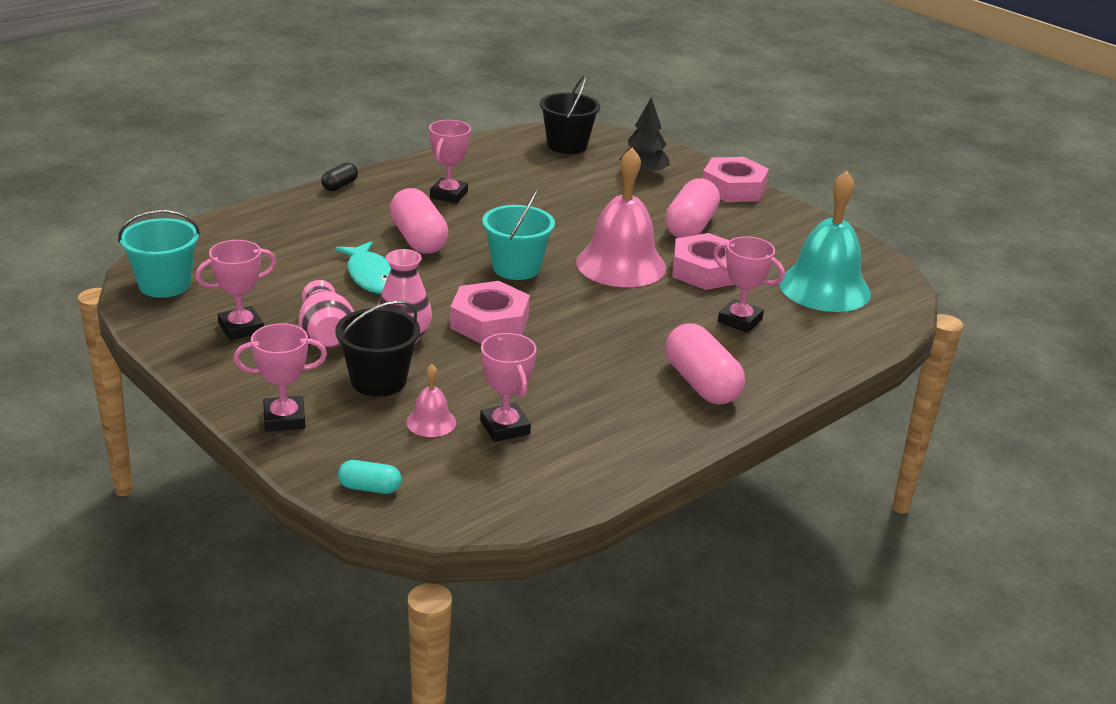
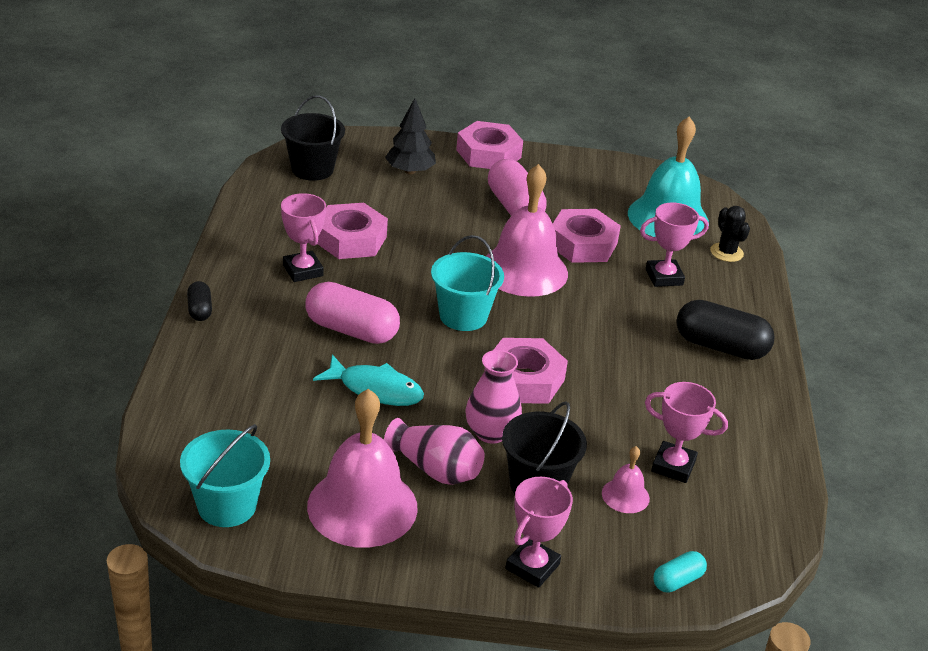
camera: 45 degrees left, 5 degrees up
(241, 328) = (362, 506): pink trophy -> pink bell
(517, 193) = (351, 239): none -> pink nut
(701, 383) = (720, 347): pink capsule -> black capsule
(837, 332) = (726, 252): none -> black cactus

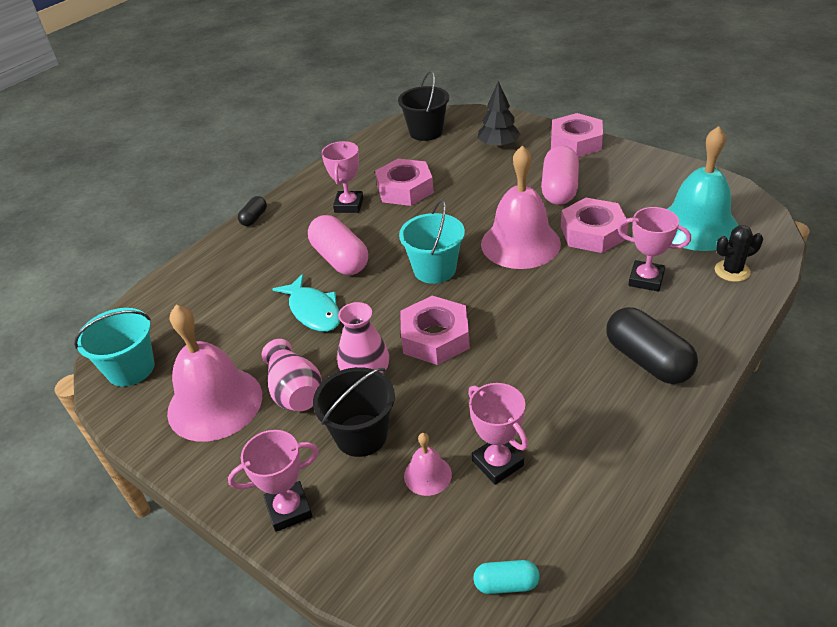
camera: 40 degrees right, 5 degrees up
(677, 581) = (400, 581): turquoise capsule -> turquoise capsule (506, 584)
(726, 252) = (732, 271): black cactus -> black cactus turned 60 degrees clockwise

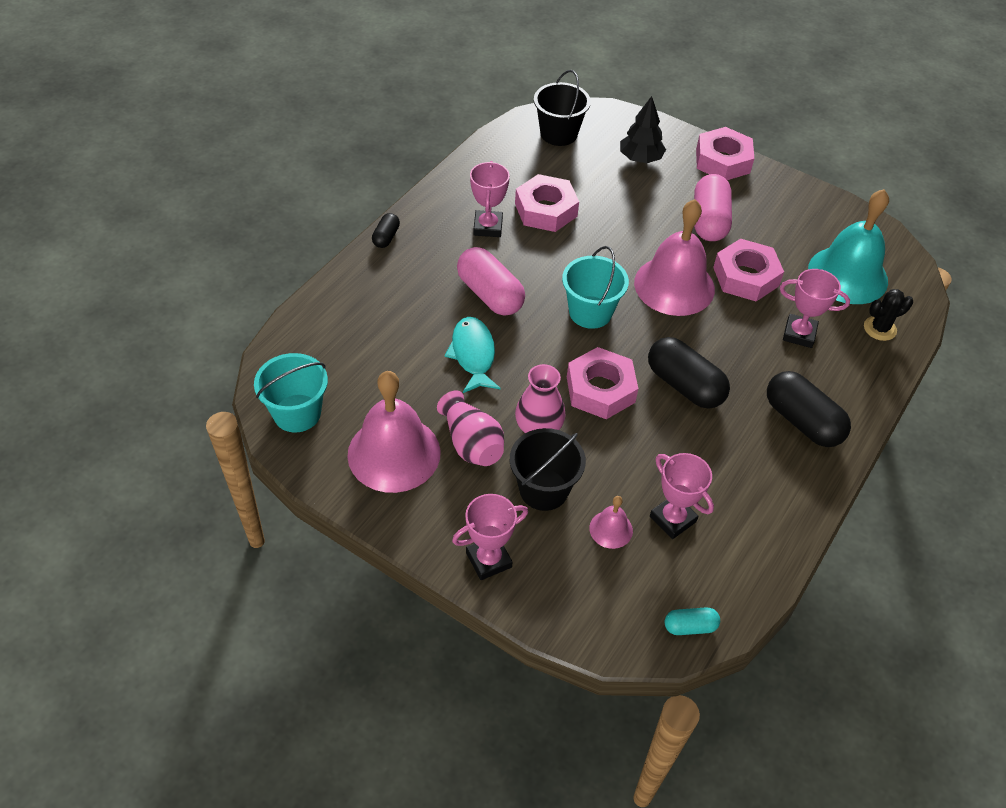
camera: 10 degrees left, 10 degrees up
(313, 311) = (473, 354): turquoise fish -> turquoise fish turned 150 degrees counterclockwise
(522, 330) = (684, 385): none -> black capsule

